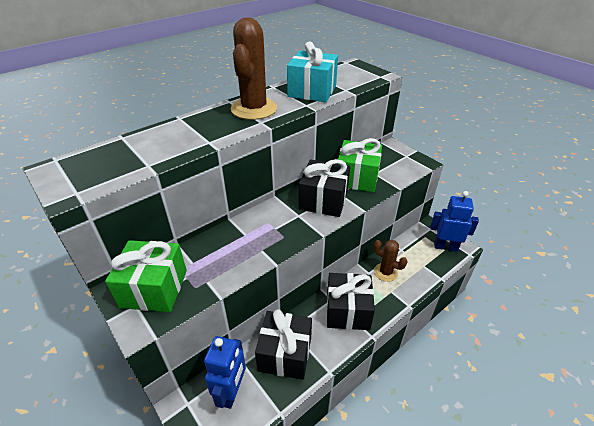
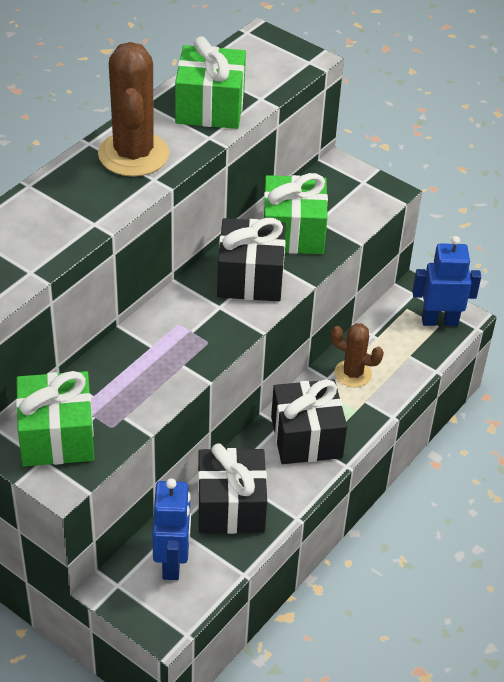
camera: 15 degrees left, 5 degrees up
(312, 91) = (210, 107): turquoise gift -> green gift

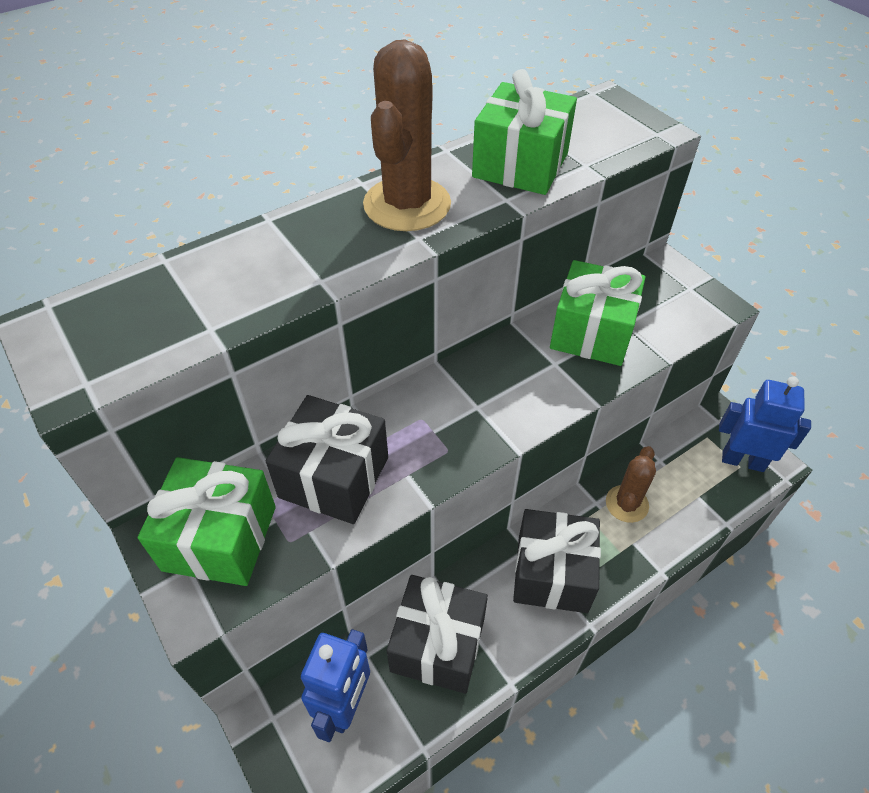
camera: 20 degrees right, 5 degrees up
(250, 278) = (525, 378): black gift -> black gift (334, 477)
(353, 374) = (626, 504): brown cactus -> brown cactus turned 75 degrees clockwise

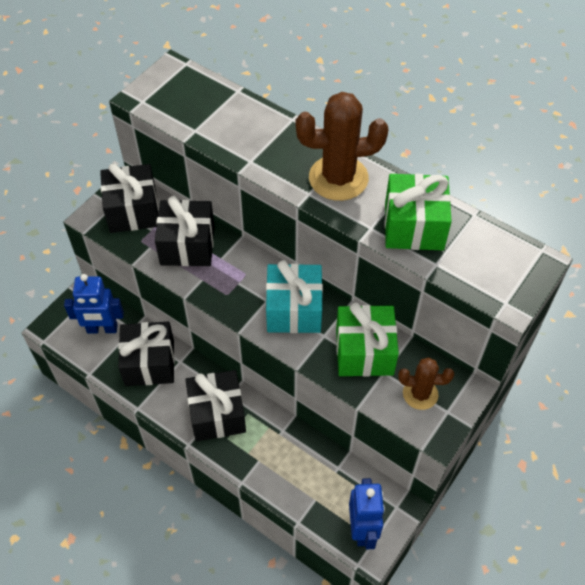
camera: 70 degrees right, 5 degrees up
(220, 538) = (133, 211): green gift -> black gift
(504, 382) = (294, 310): none -> turquoise gift
(626, 504) = (289, 450): brown cactus -> brown cactus (420, 394)

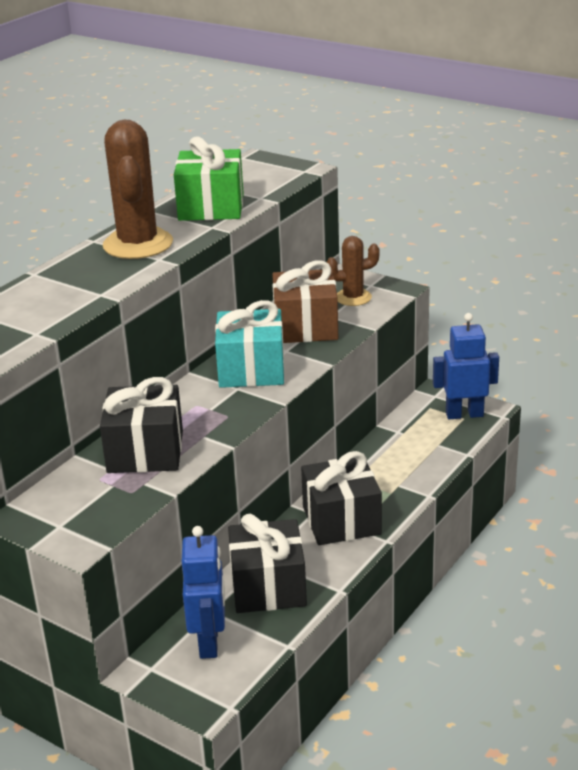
camera: 90 degrees left, 25 degrees down
(133, 211) = (74, 505): black gift -> none
(364, 352) = (305, 327): green gift -> brown gift
(420, 394) = (353, 297): brown cactus -> brown cactus turned 75 degrees clockwise

